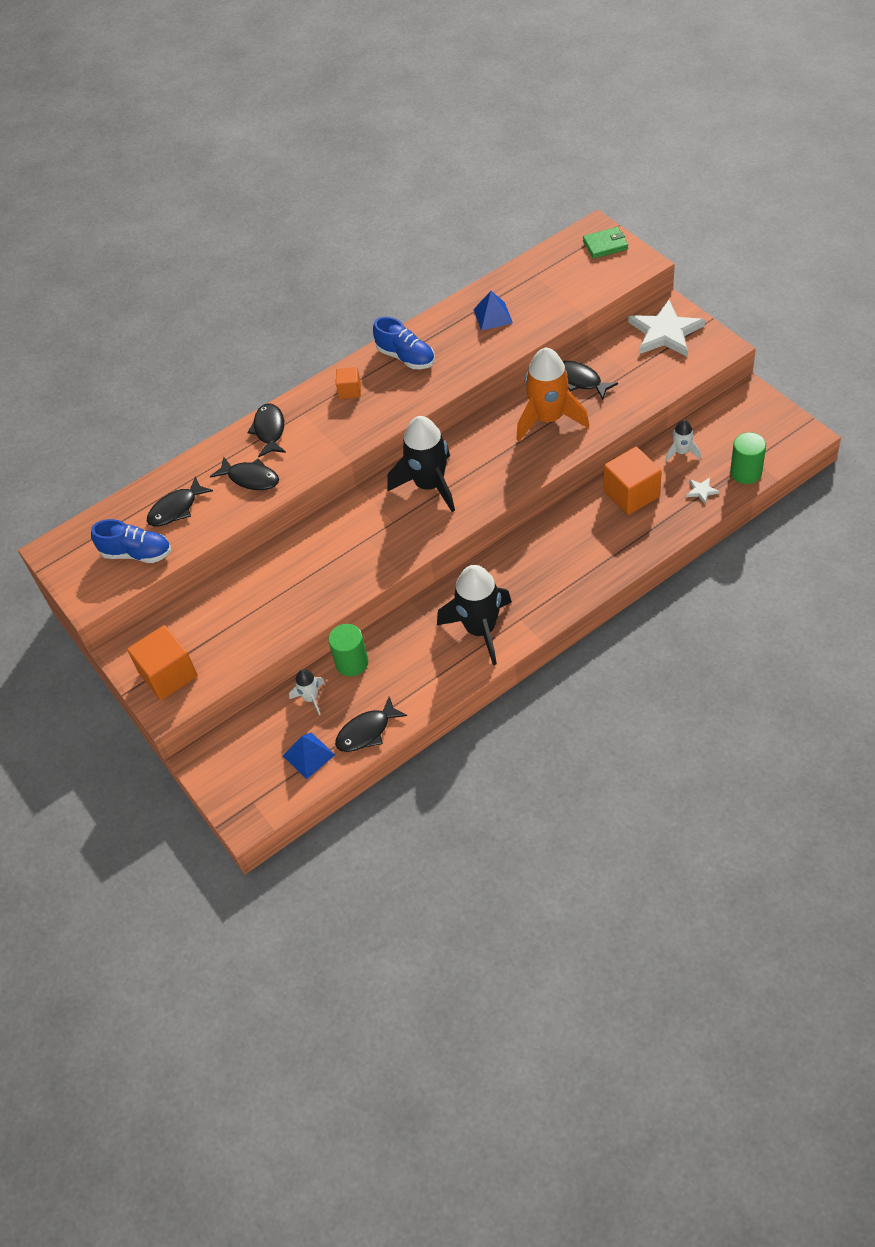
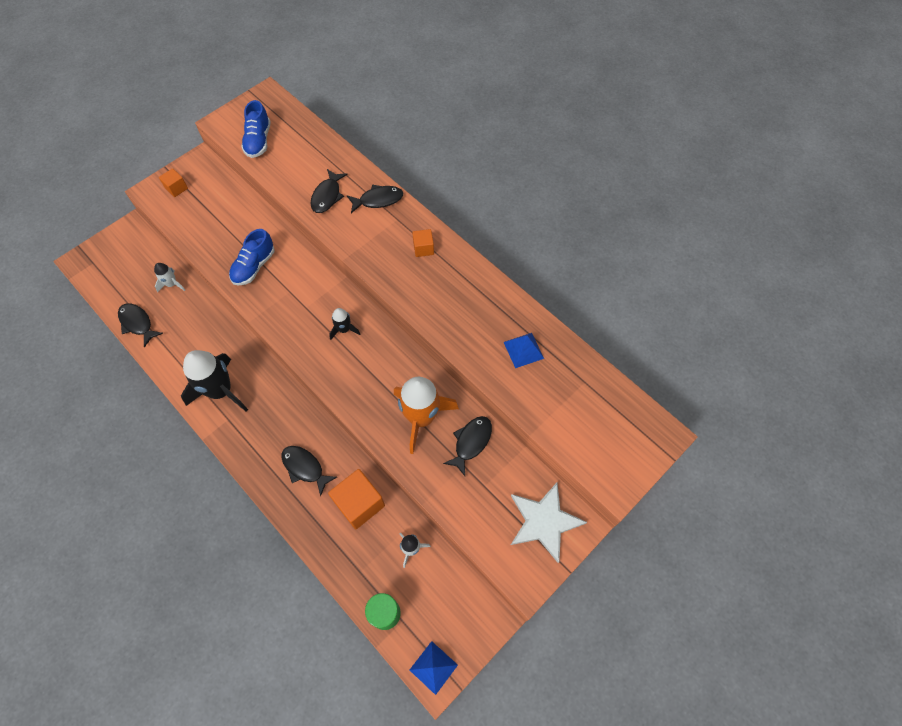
camera: 75 degrees right, 10 degrees up
(168, 675) = (176, 188): orange cube -> orange cube, size x0.54
(176, 509) = (299, 156): black fish -> black fish (305, 468)
(308, 755) = (124, 290): blue pyramid -> blue pyramid (433, 667)
(352, 662) = (200, 305): green cylinder -> none
(406, 357) = (465, 285): blue shoe -> blue shoe (254, 266)
(429, 485) = (344, 329): black rocket -> black rocket, size x0.48
(605, 245) = (639, 447): green wallet -> none
(702, 491) = (362, 569): white star -> none

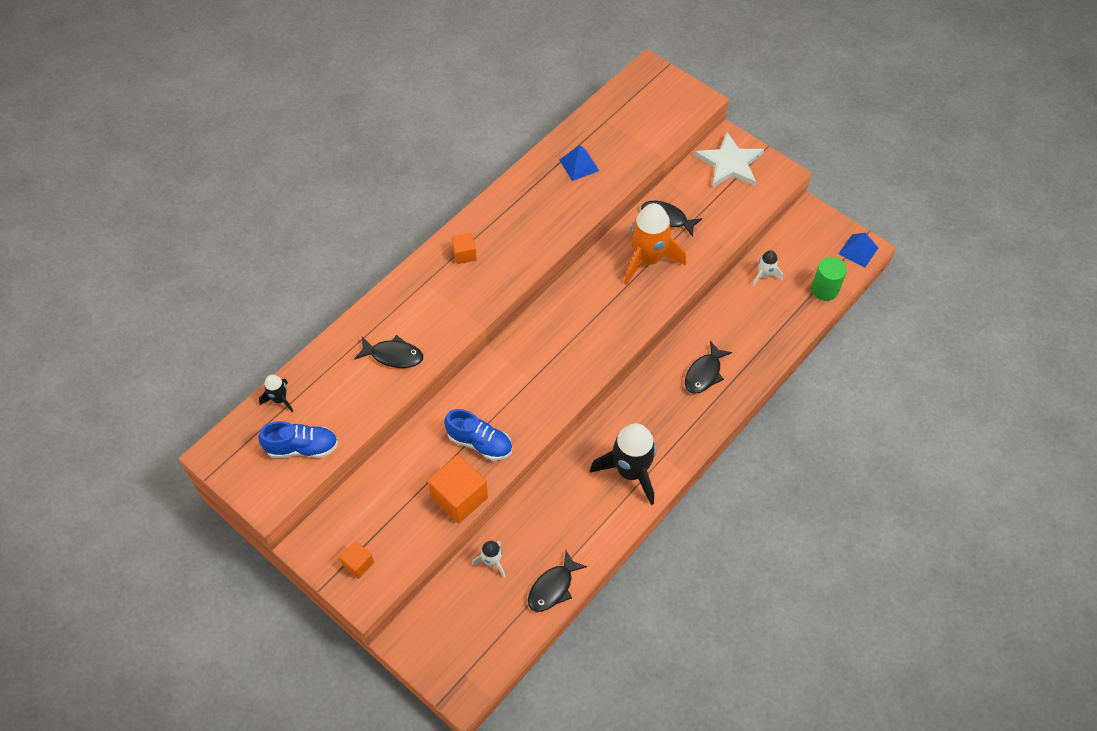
camera: 95 degrees left, 5 degrees down
(344, 329) = (556, 338): black rocket -> black rocket (280, 399)
(359, 503) = (731, 321): orange cube -> orange cube (459, 497)
(378, 200) = (398, 303): black fish -> none

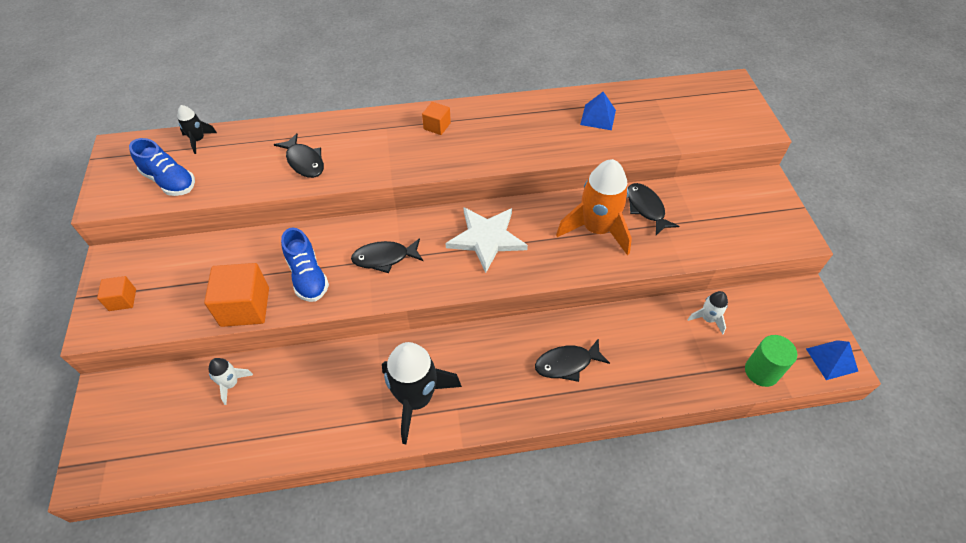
camera: 40 degrees right, 5 degrees down
(553, 587) = (248, 447): black fish -> black fish (384, 258)
(730, 163) = (750, 200): white star -> white star (486, 238)

